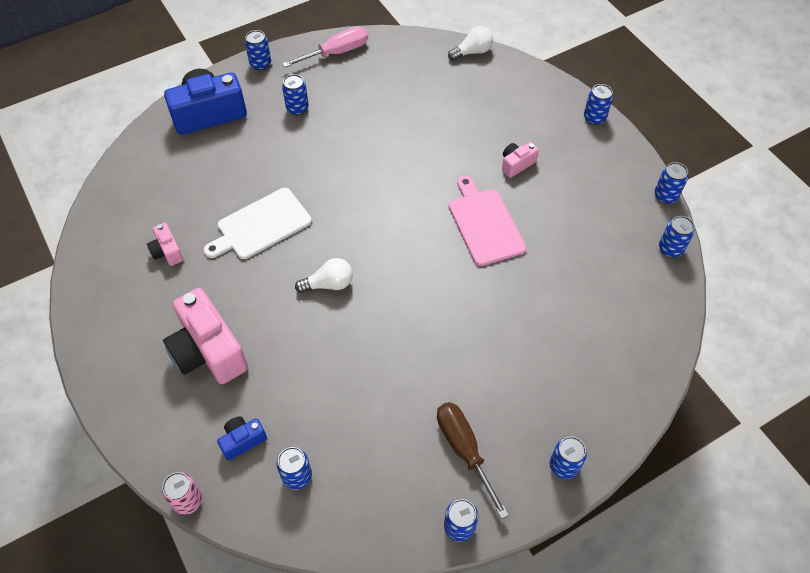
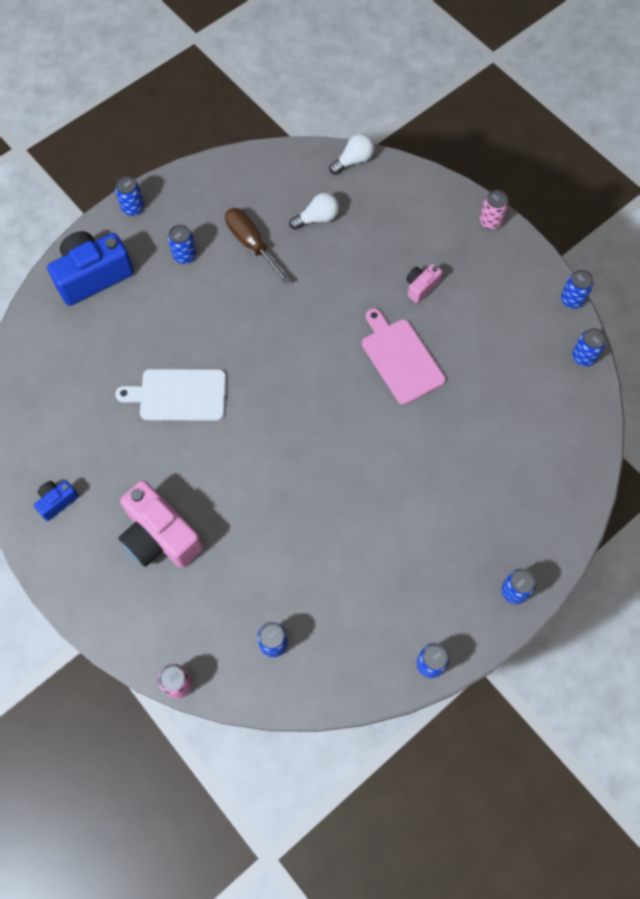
camera: 10 degrees left, 10 degrees up
(167, 251) = (91, 439): pink camera -> none
(242, 440) = (215, 619): blue camera -> blue camera (57, 501)
(261, 225) = (179, 395): white cutting board -> white cutting board turned 45 degrees clockwise
(329, 284) = (261, 447): white light bulb -> white light bulb (317, 218)
(336, 53) = (210, 182): pink screwdriver -> none
(464, 450) = (422, 592): brown screwdriver -> brown screwdriver (251, 244)
(594, 118) = (490, 221): blue can -> pink can

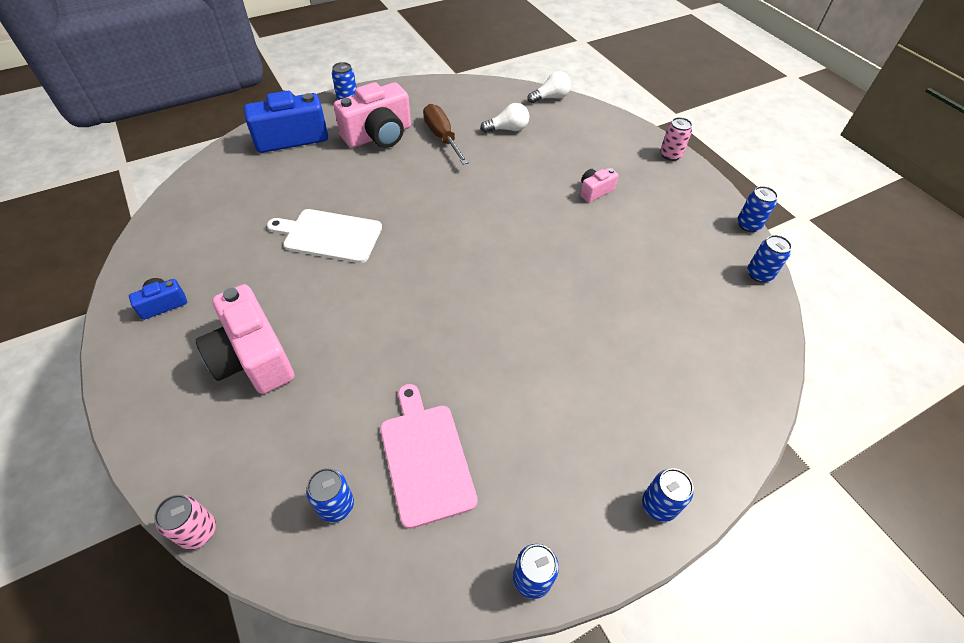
camera: 10 degrees right, 15 degrees down
(184, 255) = (379, 136): blue can -> pink camera
(400, 358) = (562, 243): pink cutting board -> pink cutting board (425, 458)

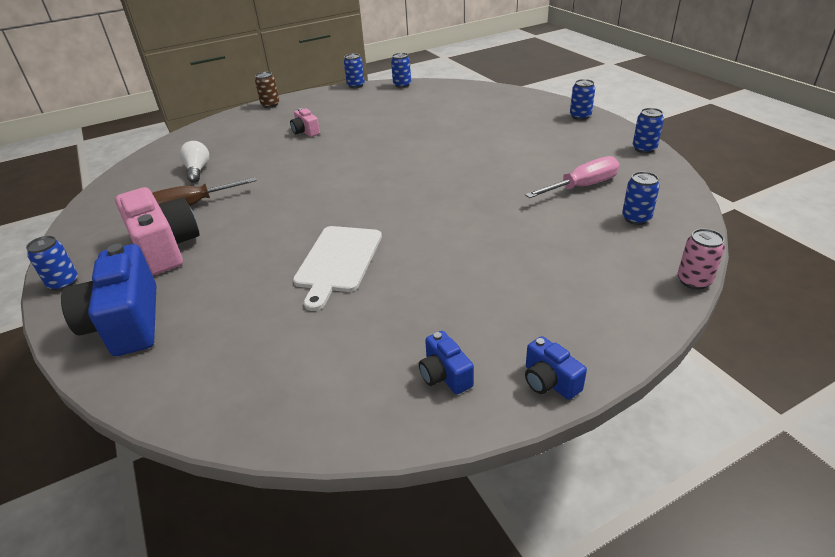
camera: 85 degrees left, 15 degrees down
(125, 370) = (549, 381): none -> blue camera
(253, 358) = (511, 285): pink camera -> none
(425, 458) = (582, 186): pink cutting board -> pink screwdriver
(550, 98) = (157, 151): white light bulb -> none
(670, 155) = (270, 105): pink can -> brown can

